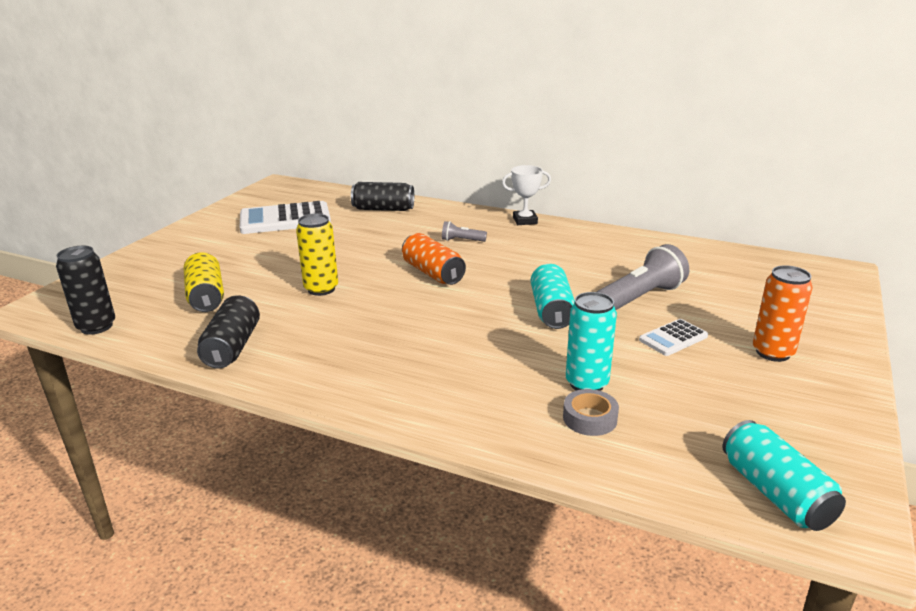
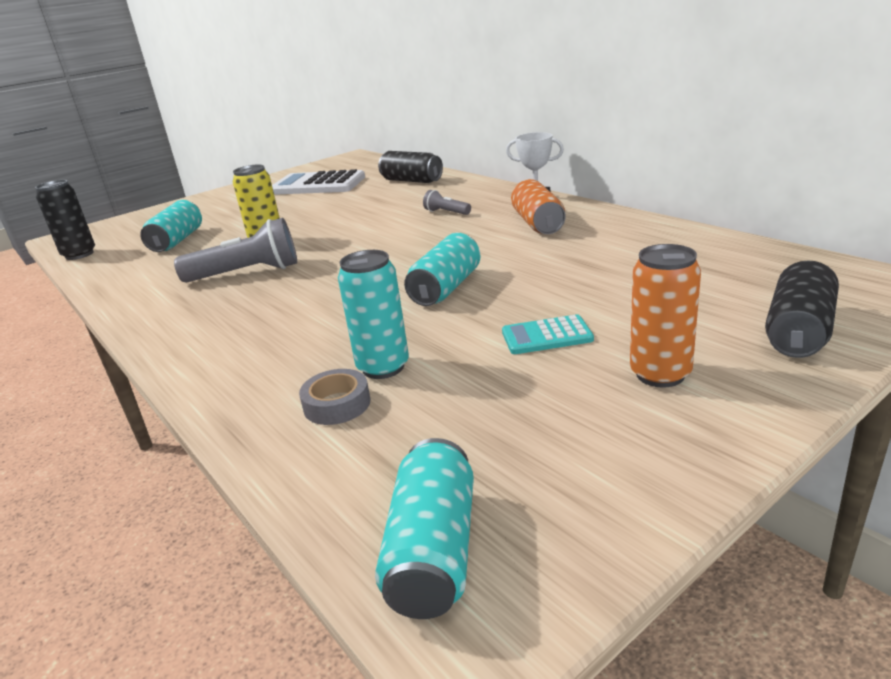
camera: 30 degrees right, 0 degrees up
(206, 296) = (177, 240): yellow can -> turquoise can
(232, 347) = (140, 282): black can -> black can (798, 331)
(433, 273) = (379, 239): orange can -> orange can (538, 223)
(640, 298) = (564, 287): grey flashlight -> grey flashlight (247, 273)
(673, 338) = (546, 336): white calculator -> turquoise calculator

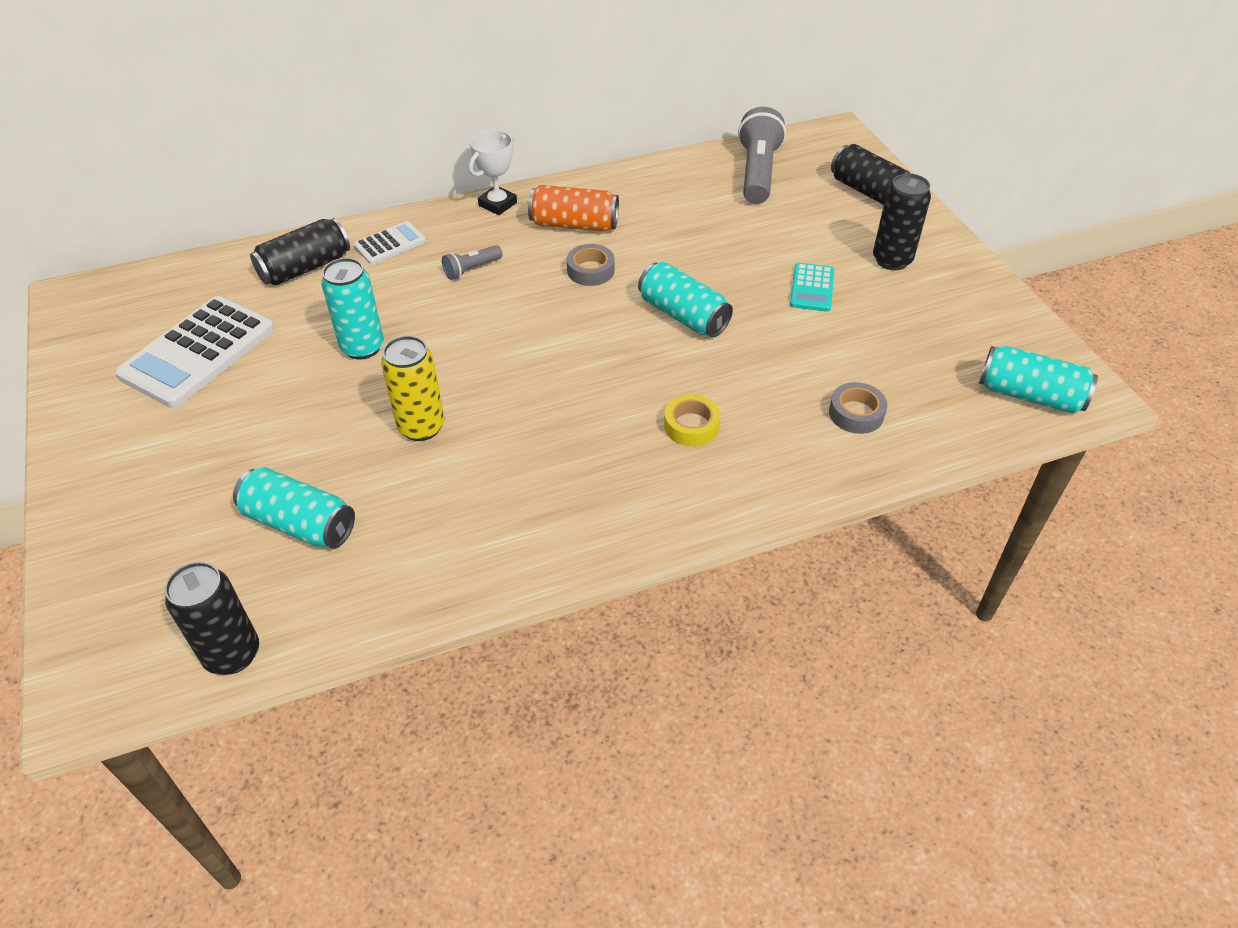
camera: 75 degrees left, 20 degrees up
(247, 273) = (515, 452): grey flashlight -> grey flashlight (757, 172)
(292, 325) = (691, 426): none -> yellow tape
(383, 367) = (811, 380): turquoise can -> turquoise can (362, 347)
(455, 189) = (390, 244): none -> white calculator
(480, 243) = (590, 270): none -> grey tape
(660, 374) = (892, 260): orange can -> black can

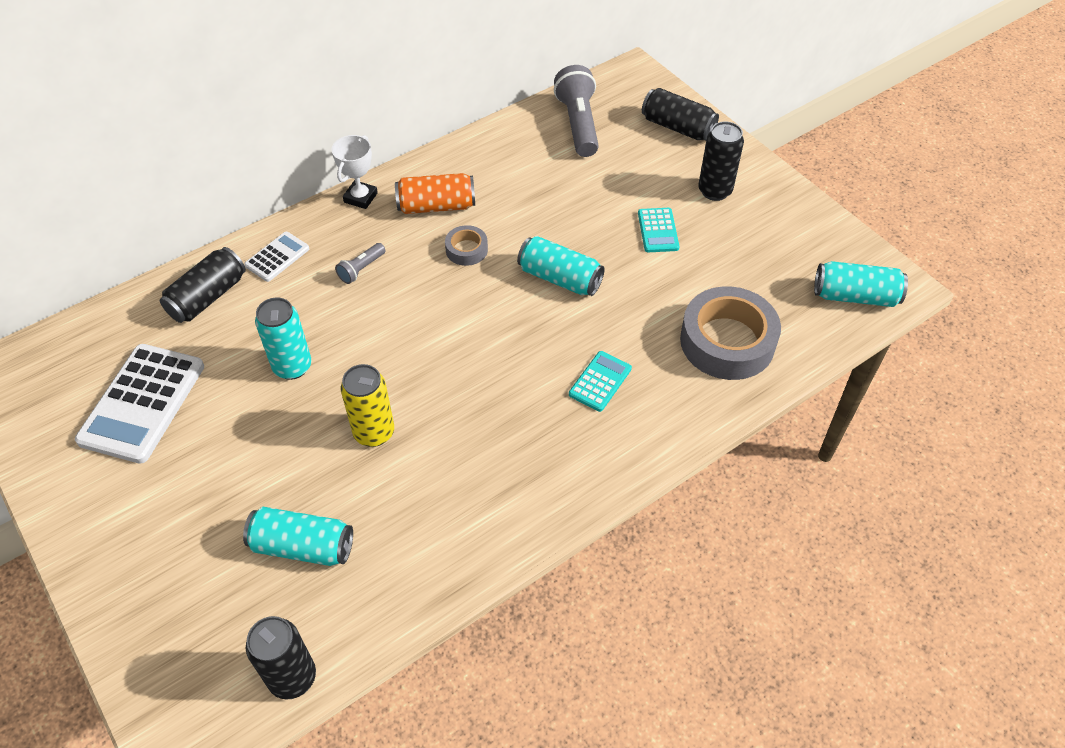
camera: 15 degrees left, 5 degrees up
(691, 426) = (600, 381): yellow tape -> turquoise calculator
(856, 413) = (727, 341): grey tape -> grey tape, size x2.08

